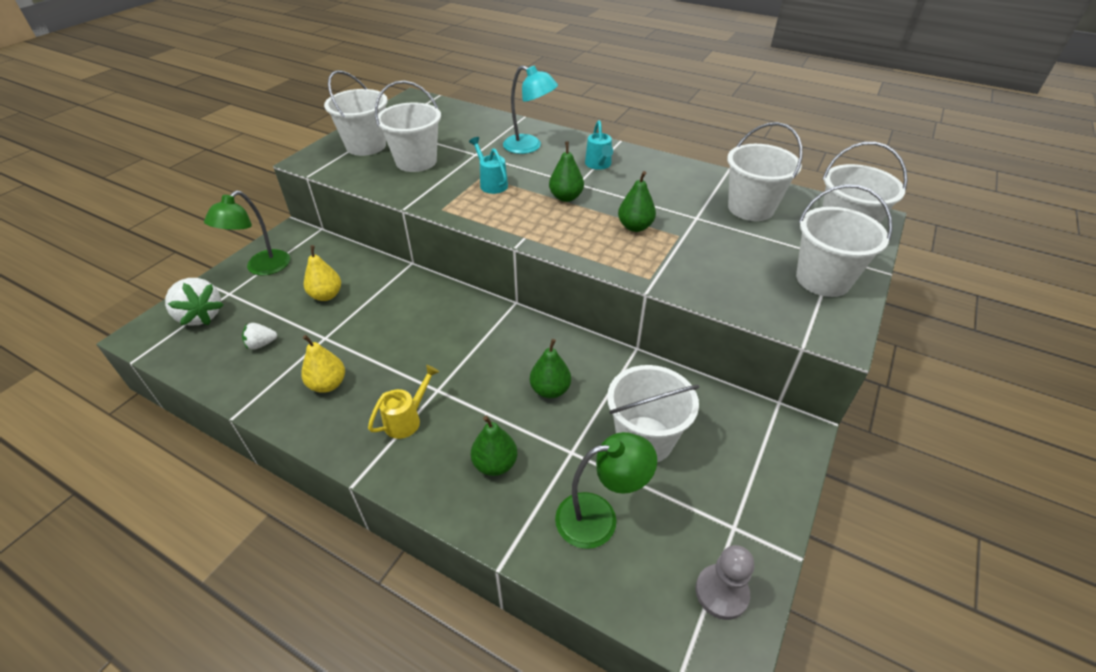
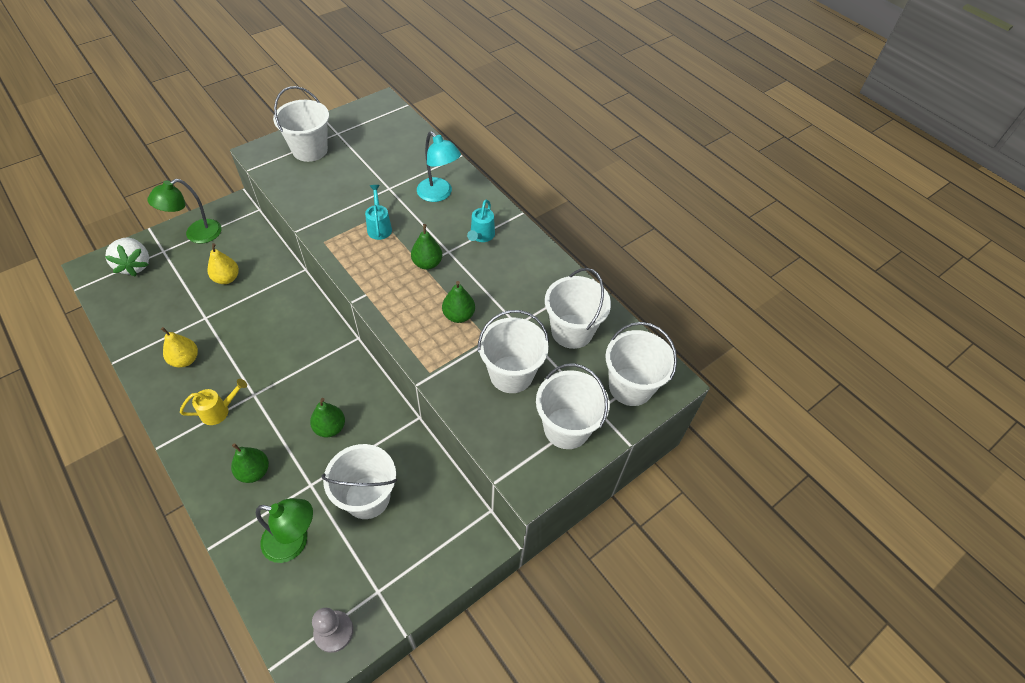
camera: 20 degrees right, 10 degrees up
(261, 344) = (161, 307): white strawberry -> none
(416, 161) = (337, 181): white bucket -> white bucket (511, 374)

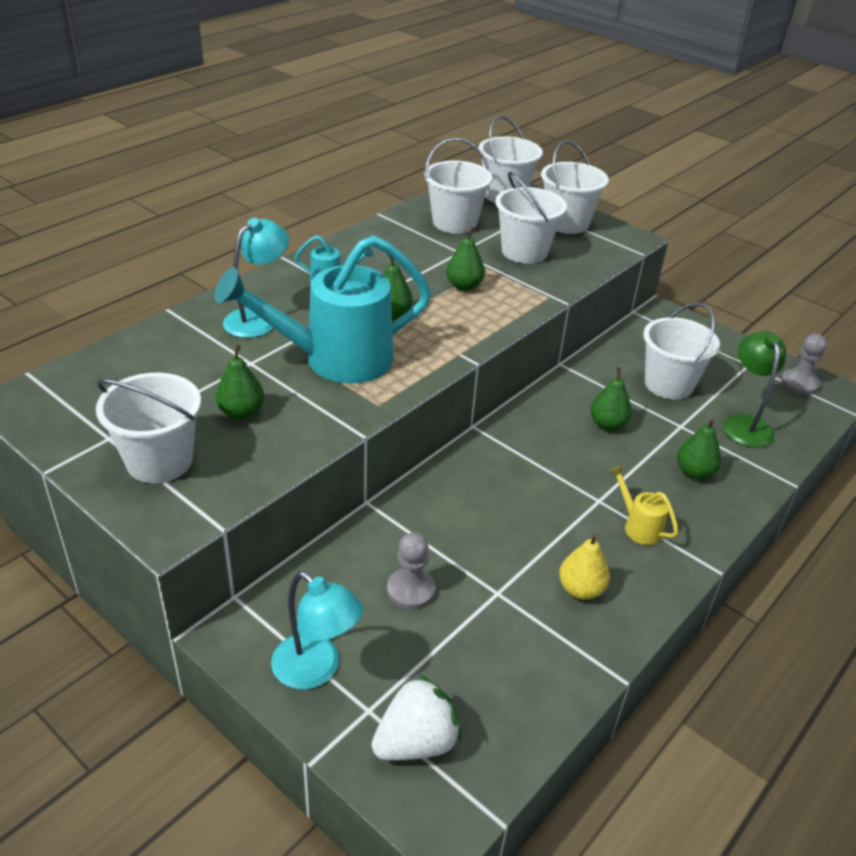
camera: 100 degrees left, 15 degrees down
(196, 235) = (316, 670): green lamp -> turquoise lamp
(227, 278) = (411, 590): yellow pear -> grey pawn
(339, 181) = (241, 412): none -> green pear
(379, 227) = (336, 360): turquoise watering can -> turquoise watering can, size x2.38

